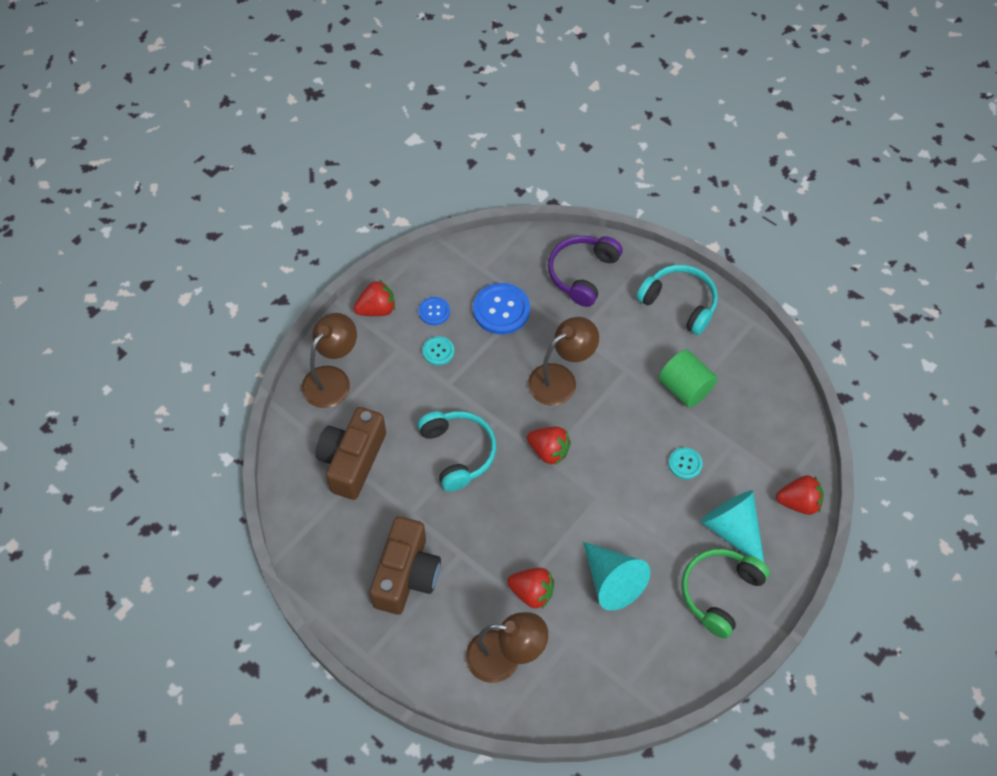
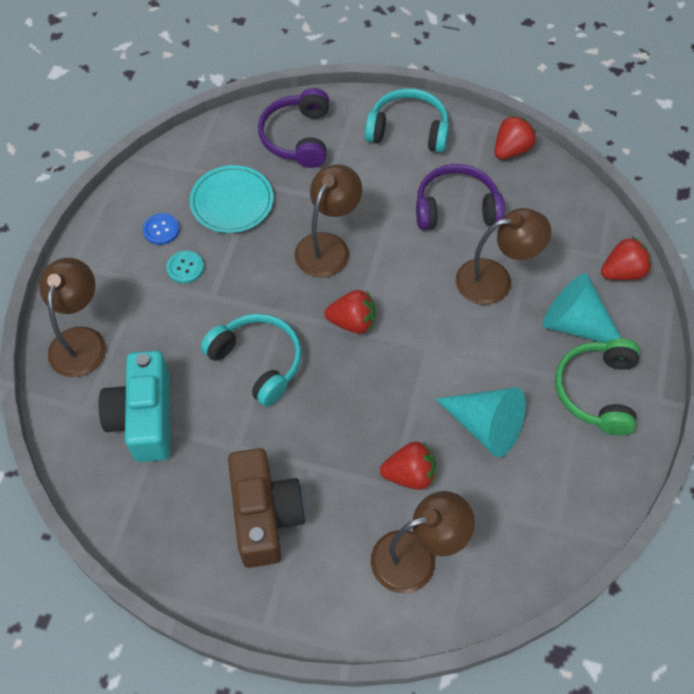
camera: 25 degrees left, 0 degrees up
(352, 460) = (144, 417): brown camera -> turquoise camera
(377, 309) = (97, 250): red strawberry -> red strawberry (511, 150)
(501, 310) = (232, 202): blue button -> turquoise plate
(685, 388) = (456, 207): green cylinder -> purple headphones
(685, 464) = (495, 279): turquoise button -> brown lamp

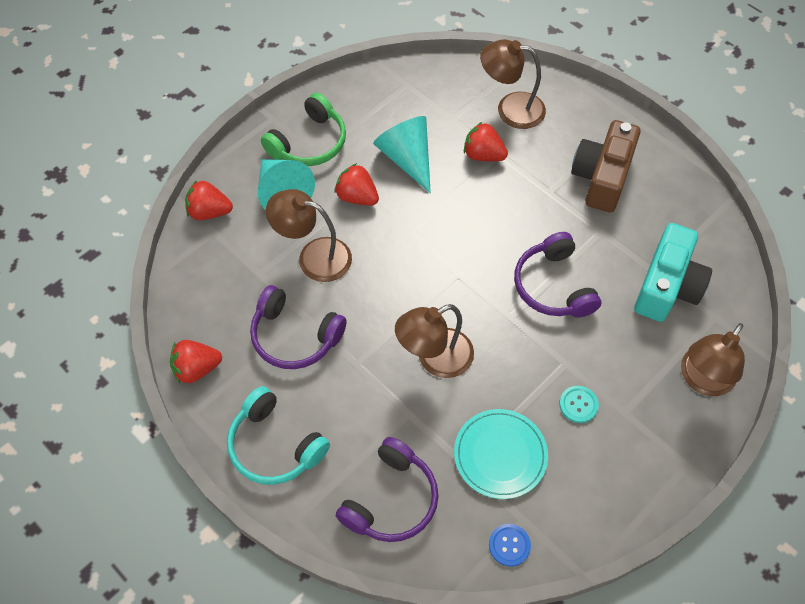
camera: 150 degrees left, 0 degrees up
(161, 230) = (585, 459): blue button -> blue button (509, 545)
(258, 362) = (553, 286): turquoise headphones -> purple headphones
(352, 322) = (456, 280): red strawberry -> red strawberry (357, 197)

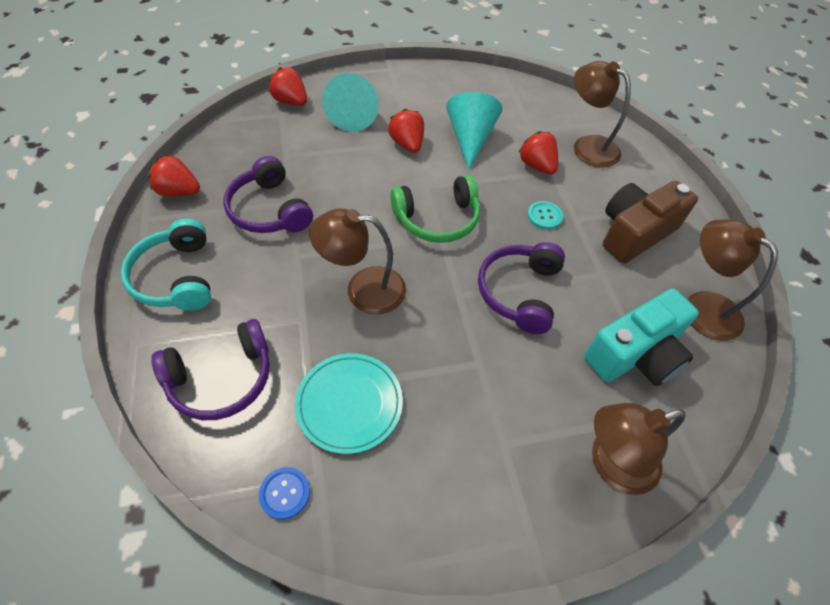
camera: 30 degrees right, 5 degrees down
(309, 143) = (403, 95): green headphones -> green headphones (437, 219)
(314, 256) = (337, 165): brown lamp -> brown lamp (701, 307)
(578, 405) = (461, 406): turquoise button -> turquoise button (544, 216)

